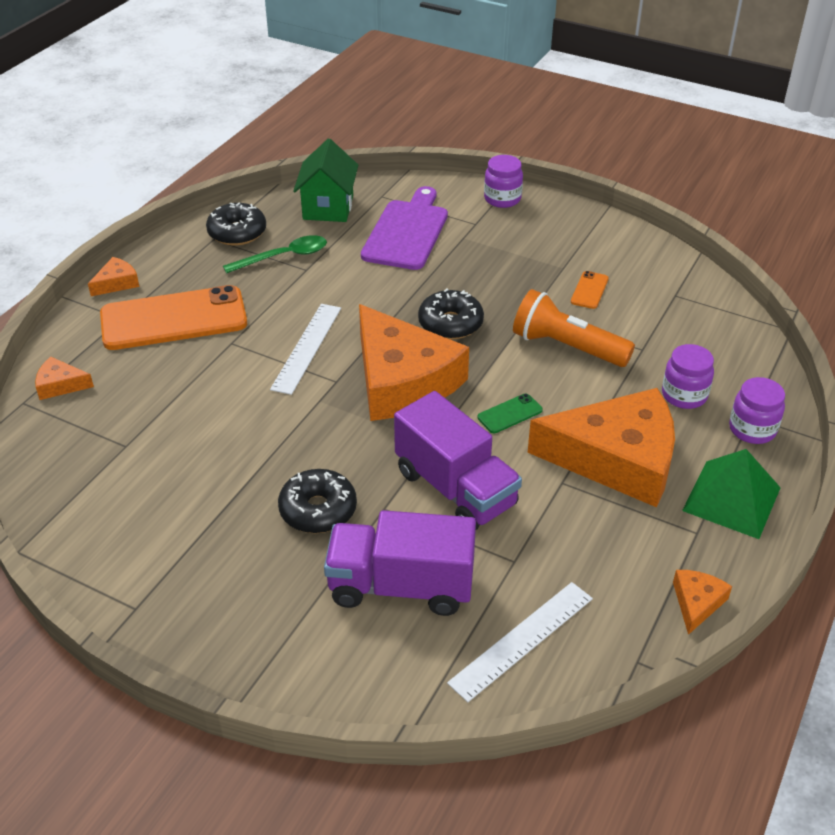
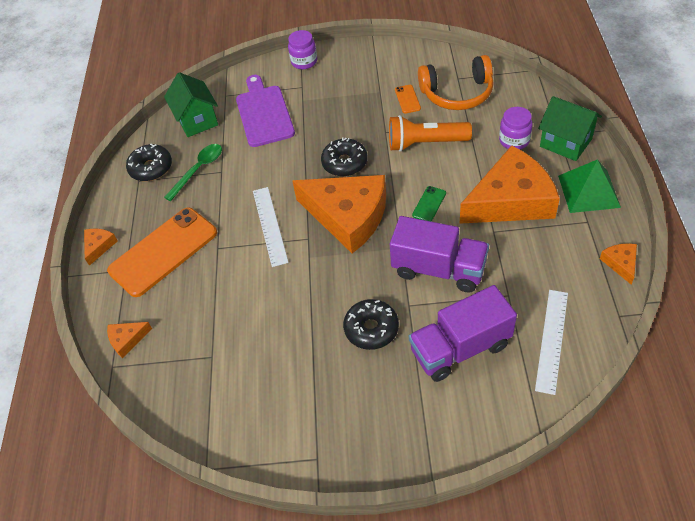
camera: 25 degrees left, 10 degrees up
(658, 311) = (457, 93): none -> orange headphones
(752, 429) = (565, 143): purple jar -> green house

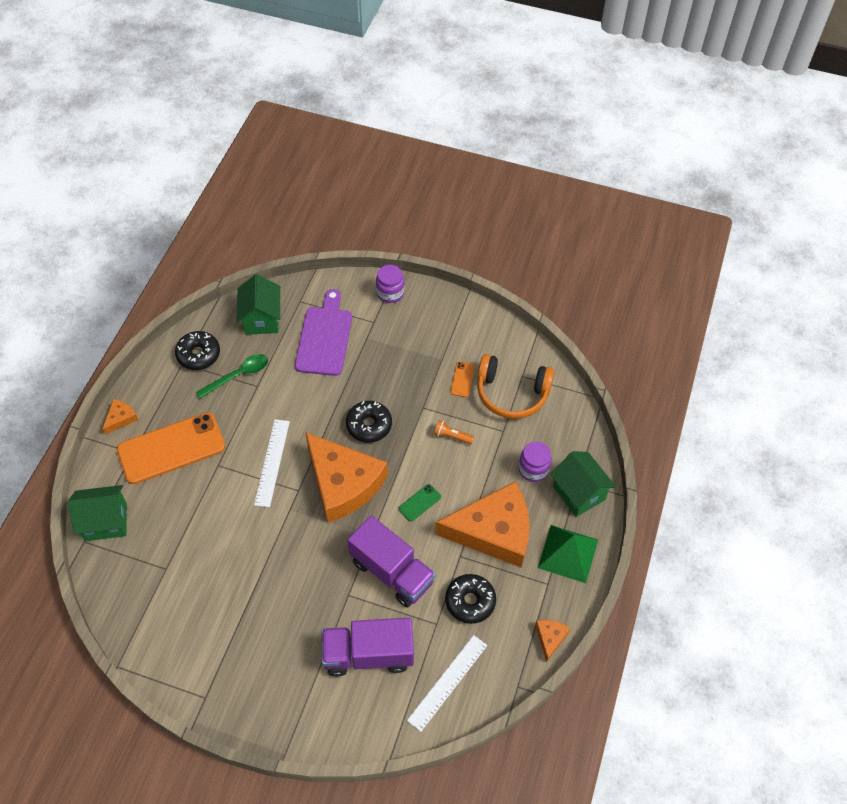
camera: 15 degrees right, 5 degrees up
(127, 340) = (106, 522): orange cheese -> green house
(371, 329) = (306, 603): black donut -> black donut (470, 601)
(425, 143) = (452, 436): orange flashlight -> orange flashlight, size x0.48

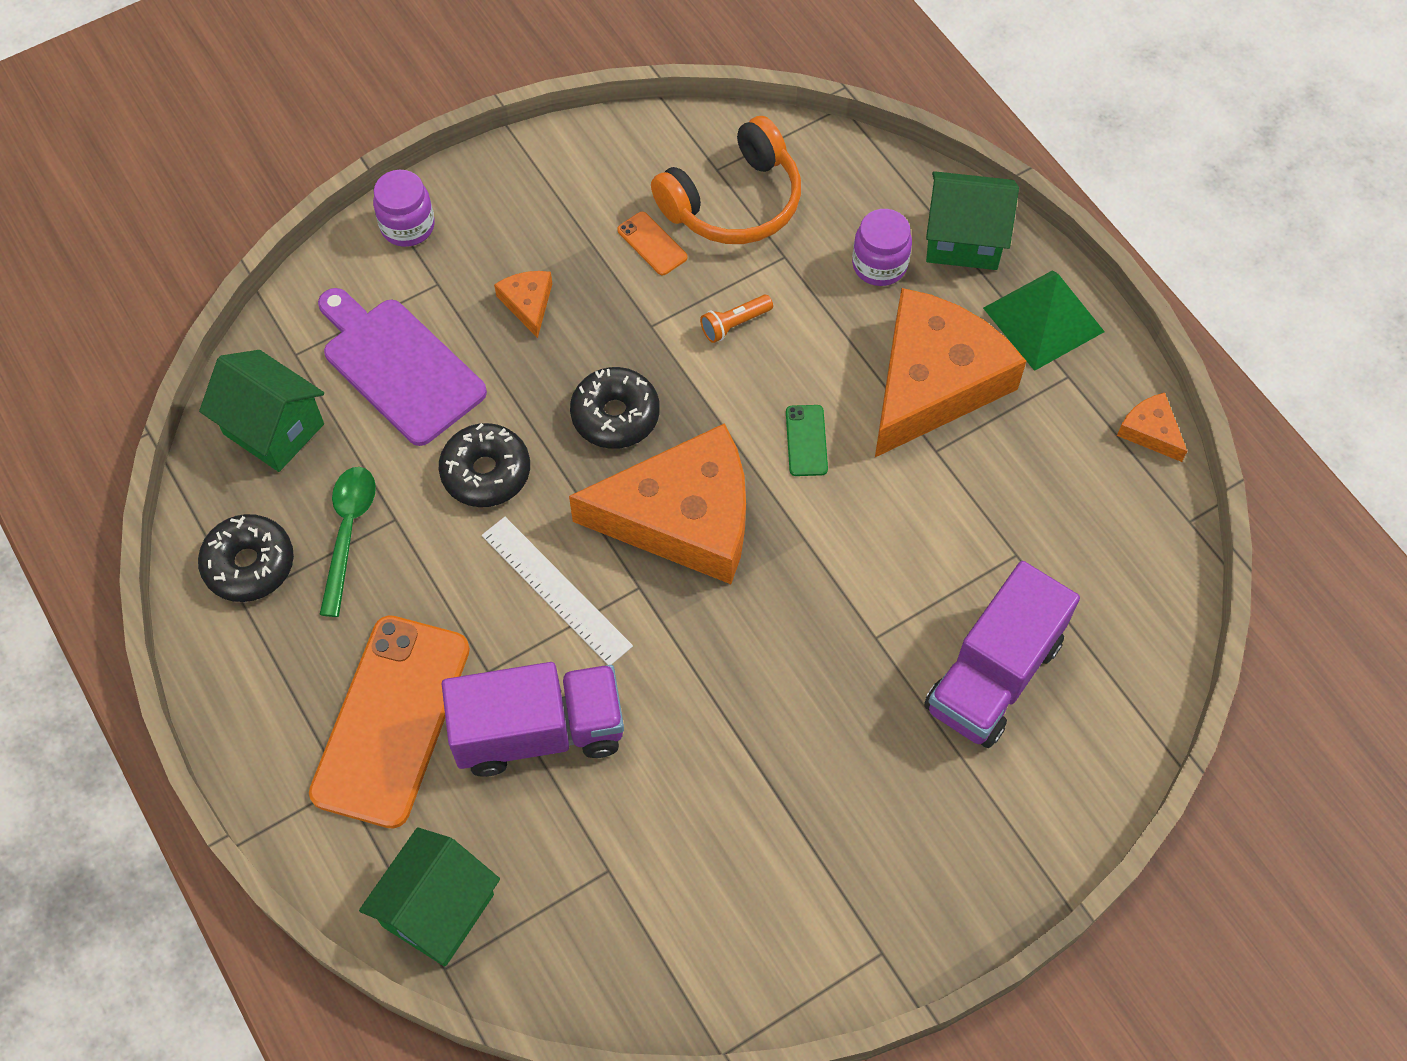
camera: 50 degrees left, 5 degrees up
(121, 418) = (257, 762): orange cheese -> orange cheese (528, 303)
(392, 572) = (887, 554): purple truck -> purple truck (539, 731)
(447, 682) = (1116, 603): white ruler -> none
(470, 601) = (1017, 488): black donut -> black donut (486, 472)

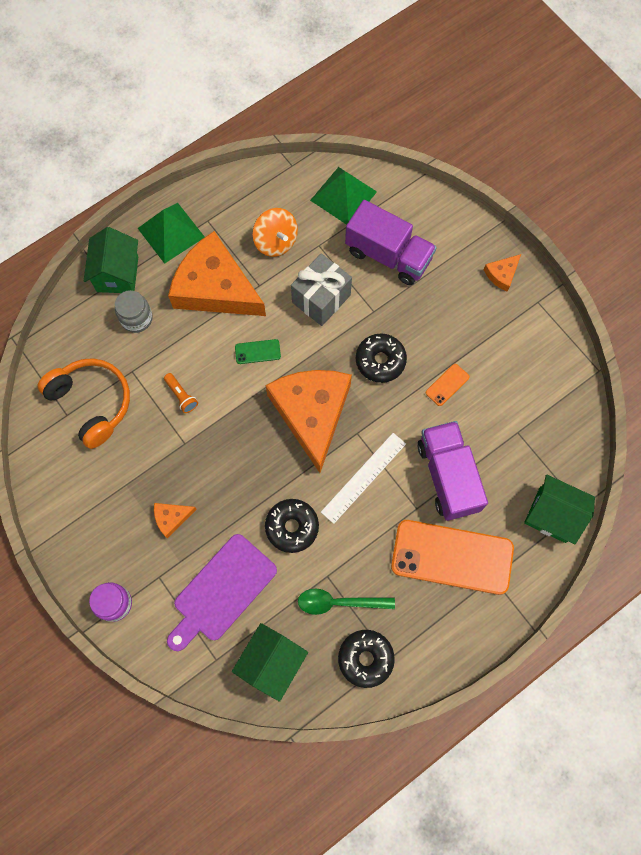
camera: 95 degrees left, 10 degrees up
(615, 415) = (248, 457): black donut -> black donut (380, 361)
(652, 244) = (124, 448): orange phone -> orange phone (447, 385)
(879, 265) = (136, 318): purple jar -> grey jar
(904, 550) = (321, 299): none -> grey gift
(1024, 483) = (276, 241): none -> orange spinning top
(1124, 606) = (343, 196): none -> green pyramid
(1150, 431) = (239, 181): orange cheese -> orange cheese (502, 274)

